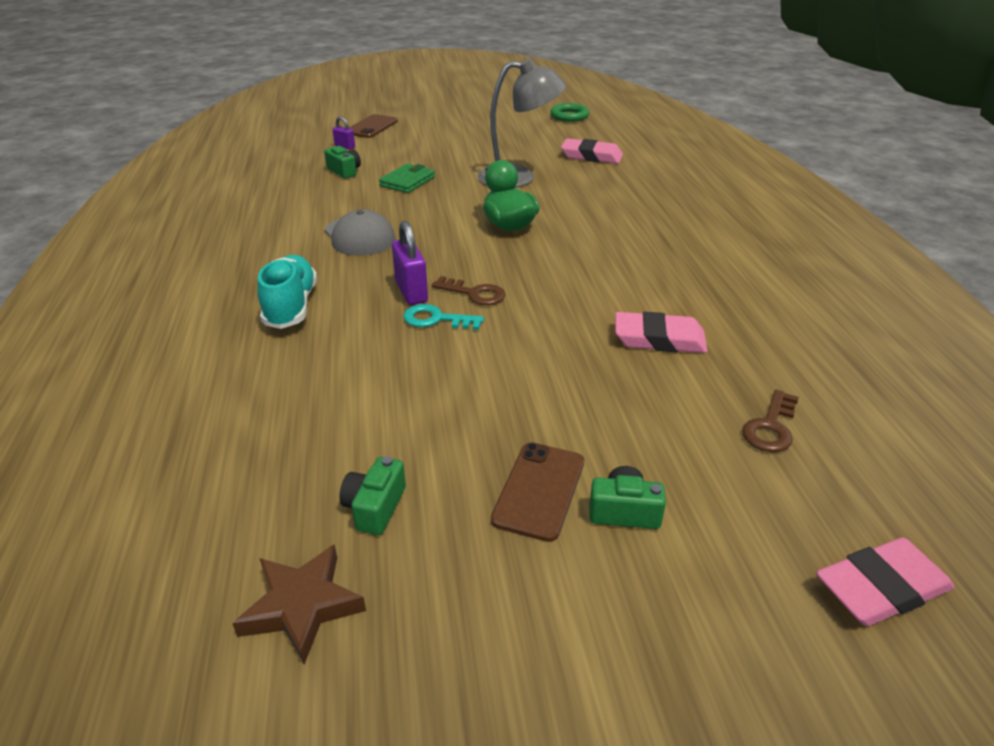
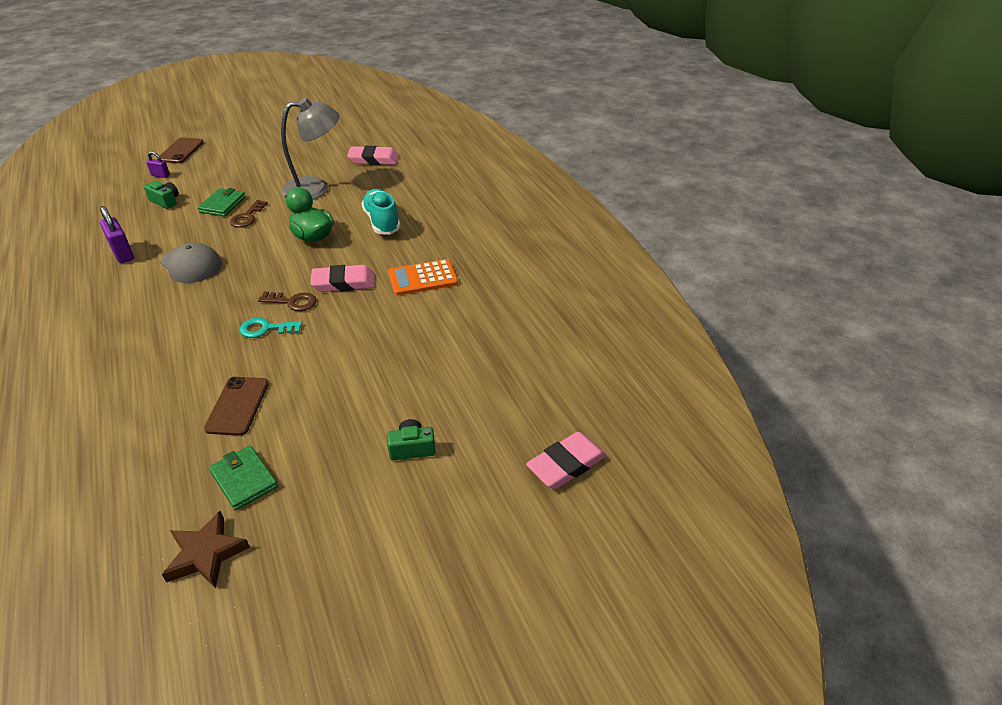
camera: 15 degrees left, 5 degrees up
(291, 306) = (147, 336): turquoise shoe -> turquoise shoe (382, 222)
(375, 507) = (244, 479): green camera -> green wallet
(411, 292) = (243, 308): purple padlock -> purple padlock (123, 254)
(539, 490) = (355, 445): brown phone -> brown phone (237, 406)
(569, 116) = (352, 119): green ring -> none
(648, 290) = (423, 278): none -> orange calculator
(659, 339) = (431, 318): pink eraser -> pink eraser (343, 282)
(770, 427) = (506, 371): brown key -> brown key (247, 217)

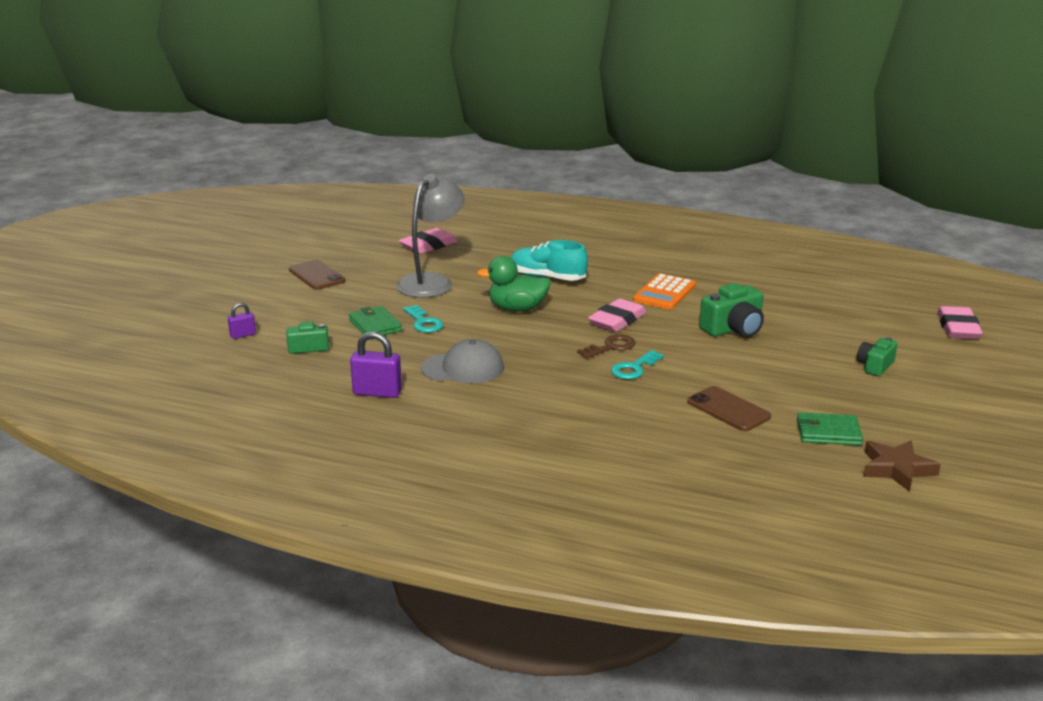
camera: 45 degrees left, 15 degrees down
(181, 151) = (207, 312): brown phone -> brown phone (317, 275)
(247, 217) = (423, 322): brown key -> turquoise key
(395, 340) = (733, 329): none -> green camera

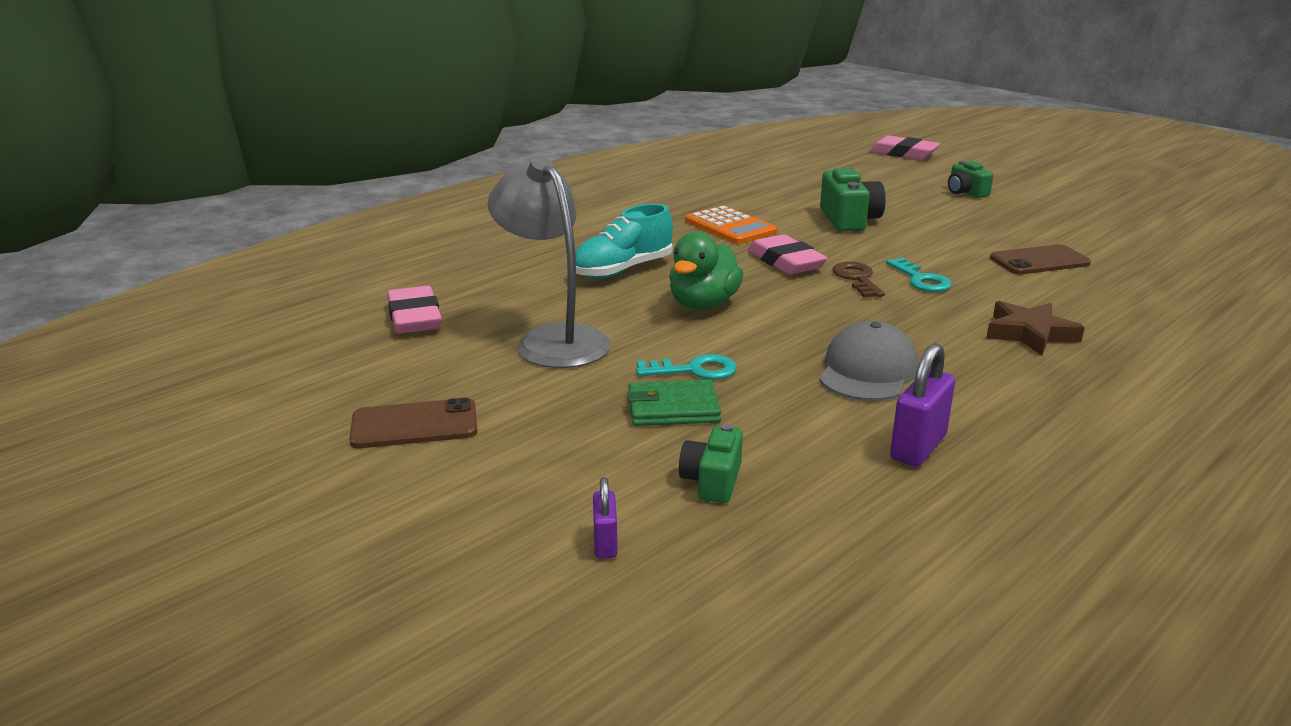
camera: 65 degrees left, 0 degrees up
(828, 433) = (1099, 236): green wallet -> none
(896, 469) = (1174, 230): brown star -> brown star (1029, 334)

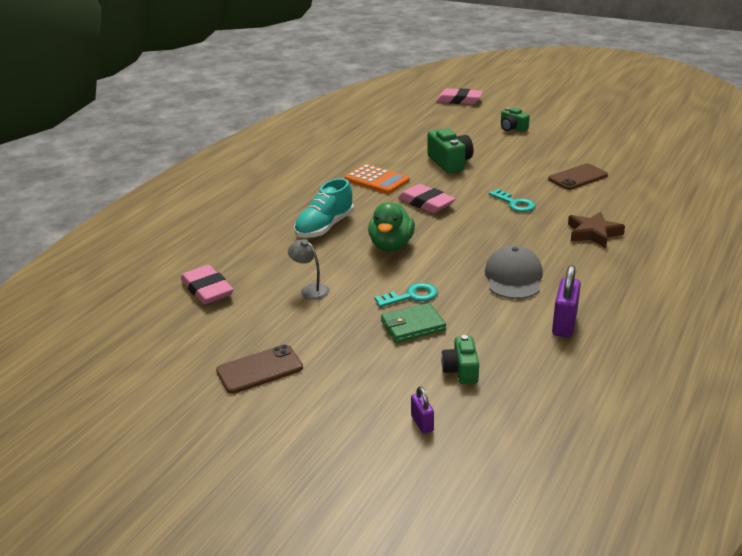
camera: 15 degrees left, 5 degrees up
(553, 339) = (310, 289): grey lamp -> grey lamp, size x0.46
(857, 279) = (476, 209): brown key -> none

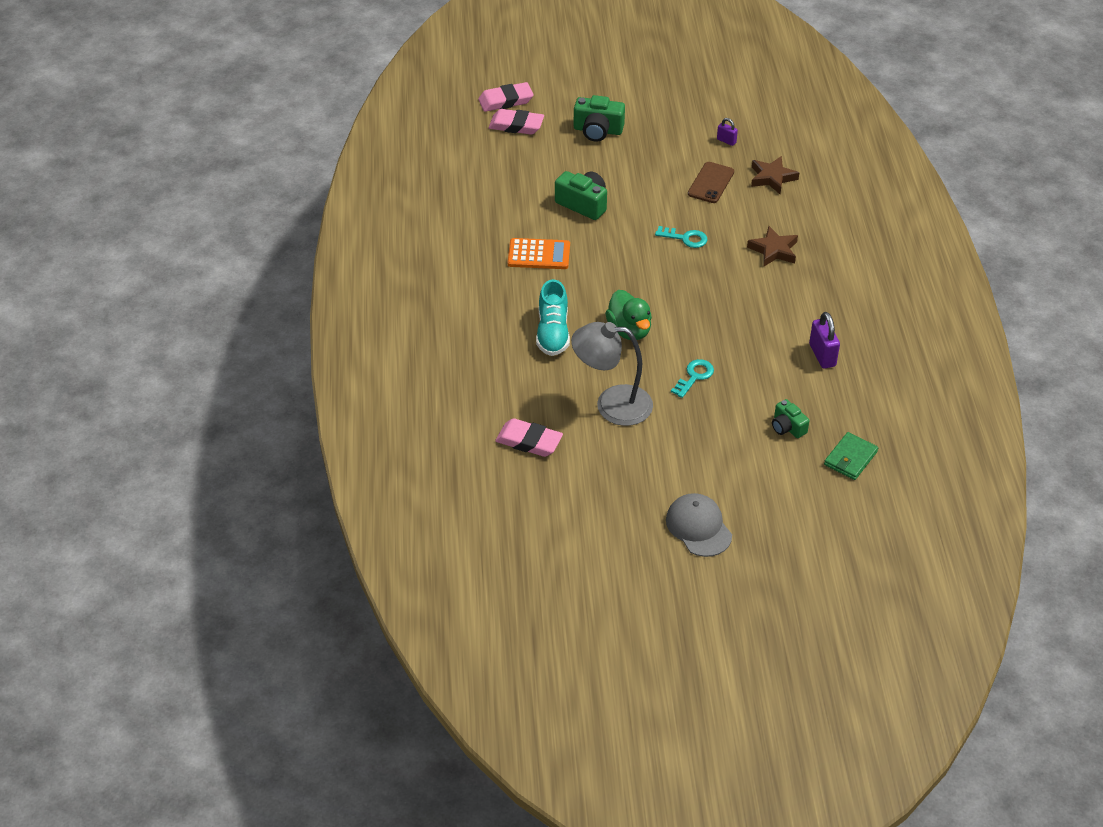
camera: 35 degrees left, 15 degrees up
(259, 369) = (652, 492): brown phone -> none
(310, 289) = (612, 404): grey lamp -> grey lamp, size x2.15
(413, 326) = (721, 404): green wallet -> green wallet (850, 458)
(422, 423) = (799, 480): purple padlock -> purple padlock (726, 141)
(426, 203) = (611, 267): pink eraser -> pink eraser (516, 125)
(512, 128) = (598, 130): green camera -> green camera, size x1.60
(513, 277) = (752, 324): grey cap -> grey cap (698, 527)
(642, 188) = (772, 178): none -> brown star

